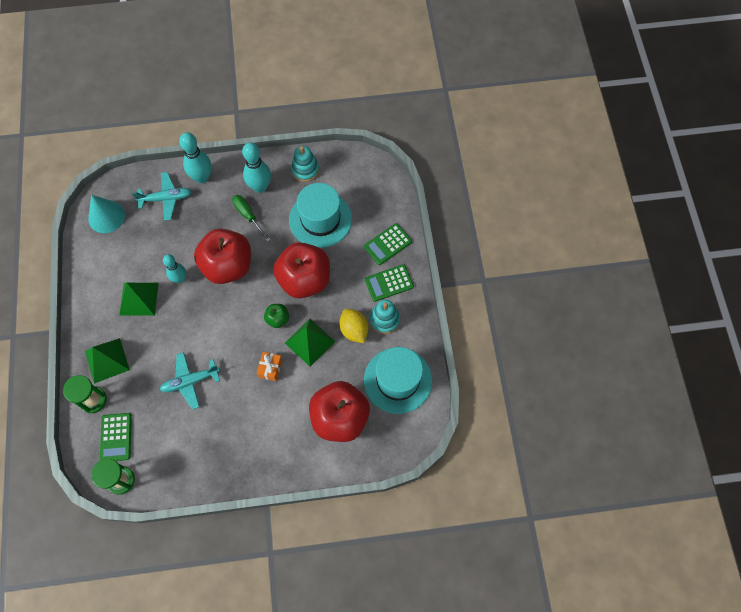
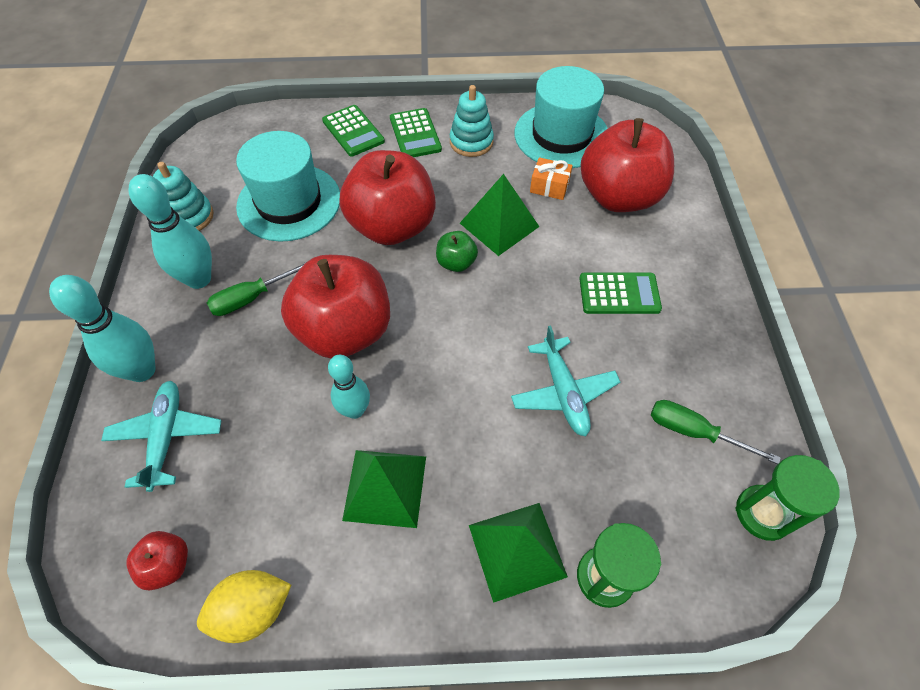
camera: 85 degrees left, 10 degrees down
(106, 216) = (168, 565): turquoise cone -> red apple
(116, 437) = (679, 525): green calculator -> green calculator (619, 294)
(166, 450) = (694, 432): none -> green screwdriver
(270, 368) = (541, 275): orange gift -> orange gift (549, 186)
(354, 330) = (484, 174): yellow lemon -> yellow lemon (253, 610)

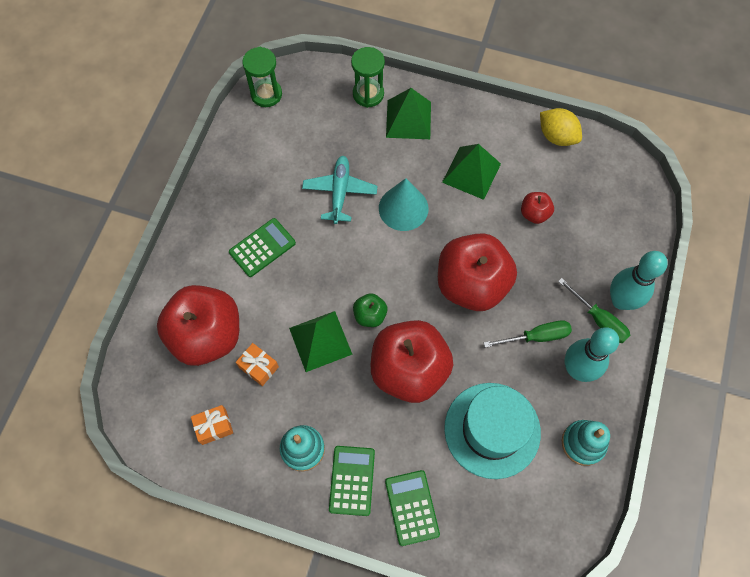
camera: 160 degrees left, 10 degrees up
(166, 437) = (603, 246): turquoise plane -> none
(168, 565) = (602, 172): red apple -> red apple (534, 213)
(253, 610) = (556, 136): yellow lemon -> yellow lemon turned 45 degrees clockwise
(355, 410) = (478, 224): turquoise bowling pin -> none
(467, 399) = (403, 208): none -> turquoise cone
(561, 135) = (214, 427): turquoise hat -> orange gift
(619, 294) = (262, 247): green calculator -> green calculator turned 120 degrees clockwise
(694, 432) = (274, 144): green screwdriver -> green screwdriver (598, 319)

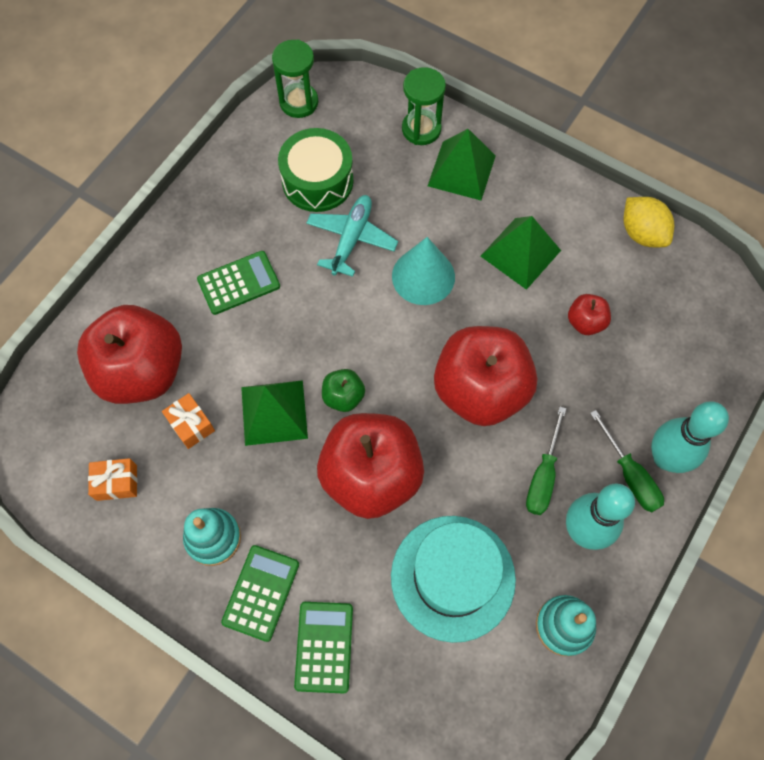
camera: 15 degrees right, 0 degrees up
(300, 153) = (317, 181): none -> green drum
(536, 336) = (543, 475): green screwdriver -> green screwdriver turned 105 degrees clockwise

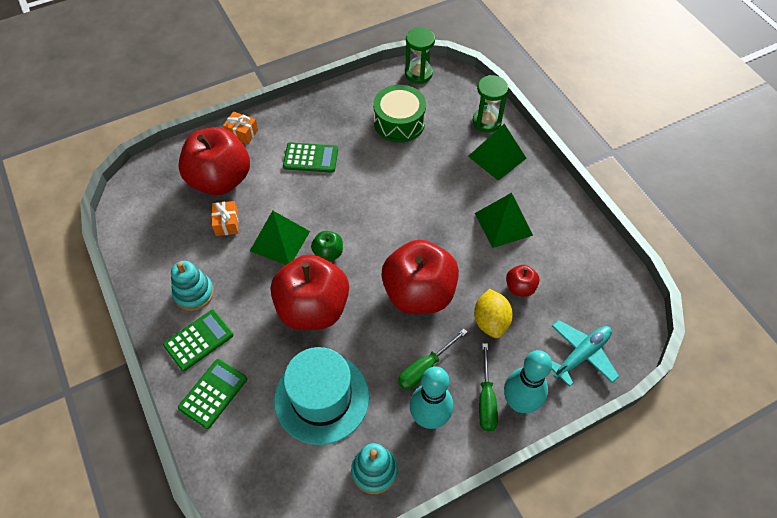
camera: 30 degrees right, 10 degrees down
(117, 482) = (162, 233): orange gift -> orange gift (242, 133)
(351, 239) = (397, 165): turquoise plane -> turquoise plane (581, 355)
(423, 276) = (428, 207): turquoise cone -> none
(642, 233) = (599, 251): yellow lemon -> yellow lemon (491, 321)

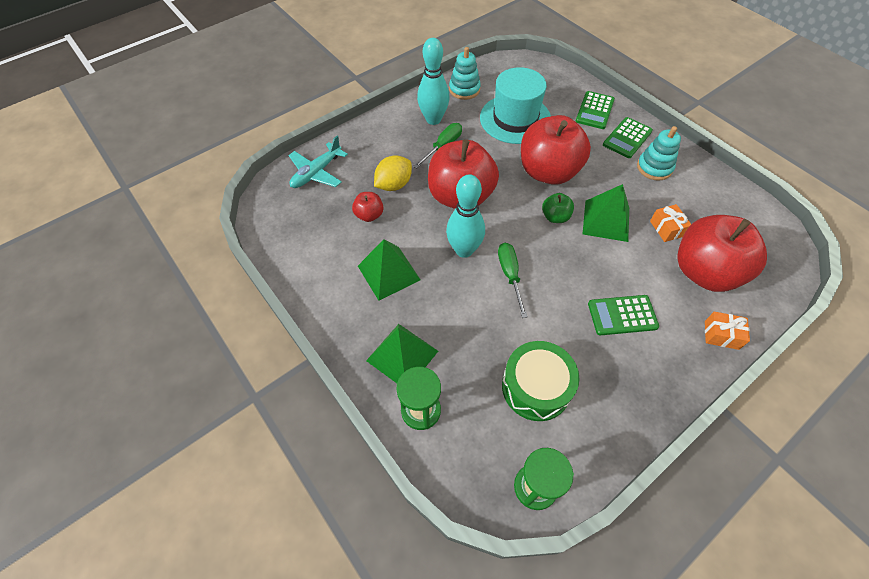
camera: 170 degrees right, 0 degrees up
(486, 400) = (393, 135): green screwdriver -> green screwdriver (510, 275)
(491, 321) = (394, 185): yellow lemon -> yellow lemon turned 60 degrees clockwise
(519, 403) = (367, 136): turquoise bowling pin -> turquoise bowling pin (464, 250)

